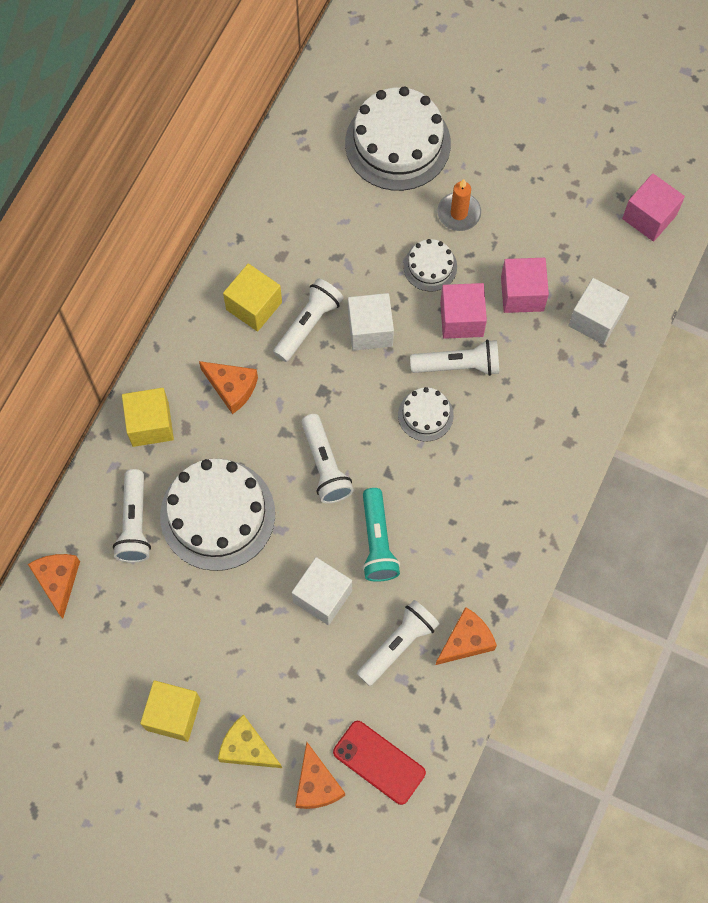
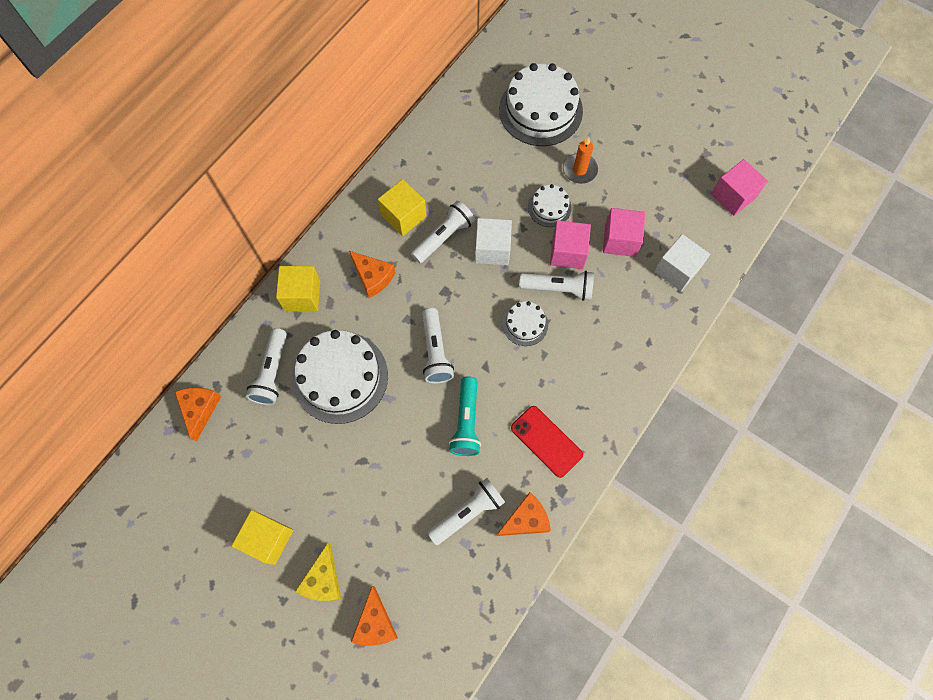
camera: 10 degrees right, 0 degrees up
(247, 748) = (323, 580): yellow cheese -> yellow cheese turned 120 degrees counterclockwise
(322, 596) = (412, 460): white cube -> none
(379, 762) = (432, 613): red phone -> red phone (546, 441)

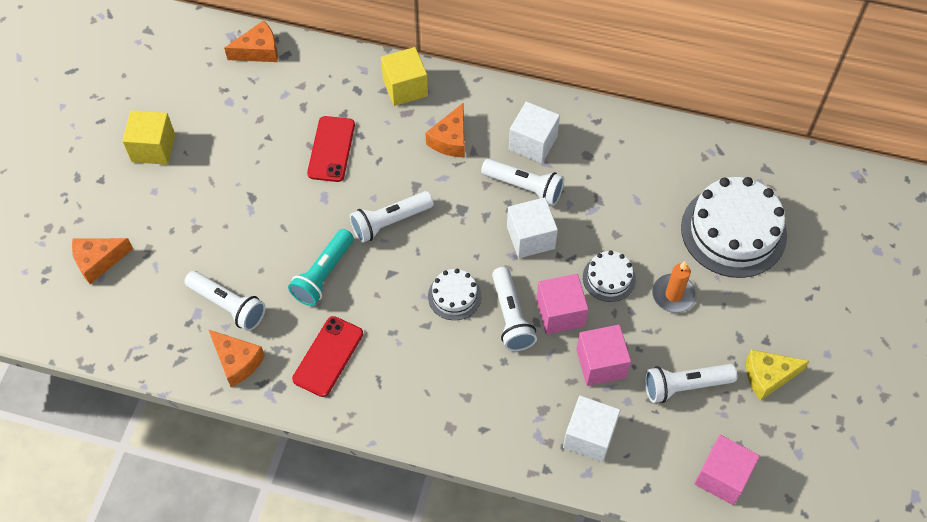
camera: 70 degrees right, 10 degrees down
(272, 372) = (315, 92): white flashlight -> white flashlight (684, 386)
(323, 580) = (128, 205): yellow cheese -> yellow cheese (768, 376)
(340, 377) = (331, 149): white cake -> red phone
(403, 216) = (533, 143): yellow cube -> white cube
(466, 422) = (323, 274): turquoise flashlight -> turquoise flashlight turned 45 degrees counterclockwise

